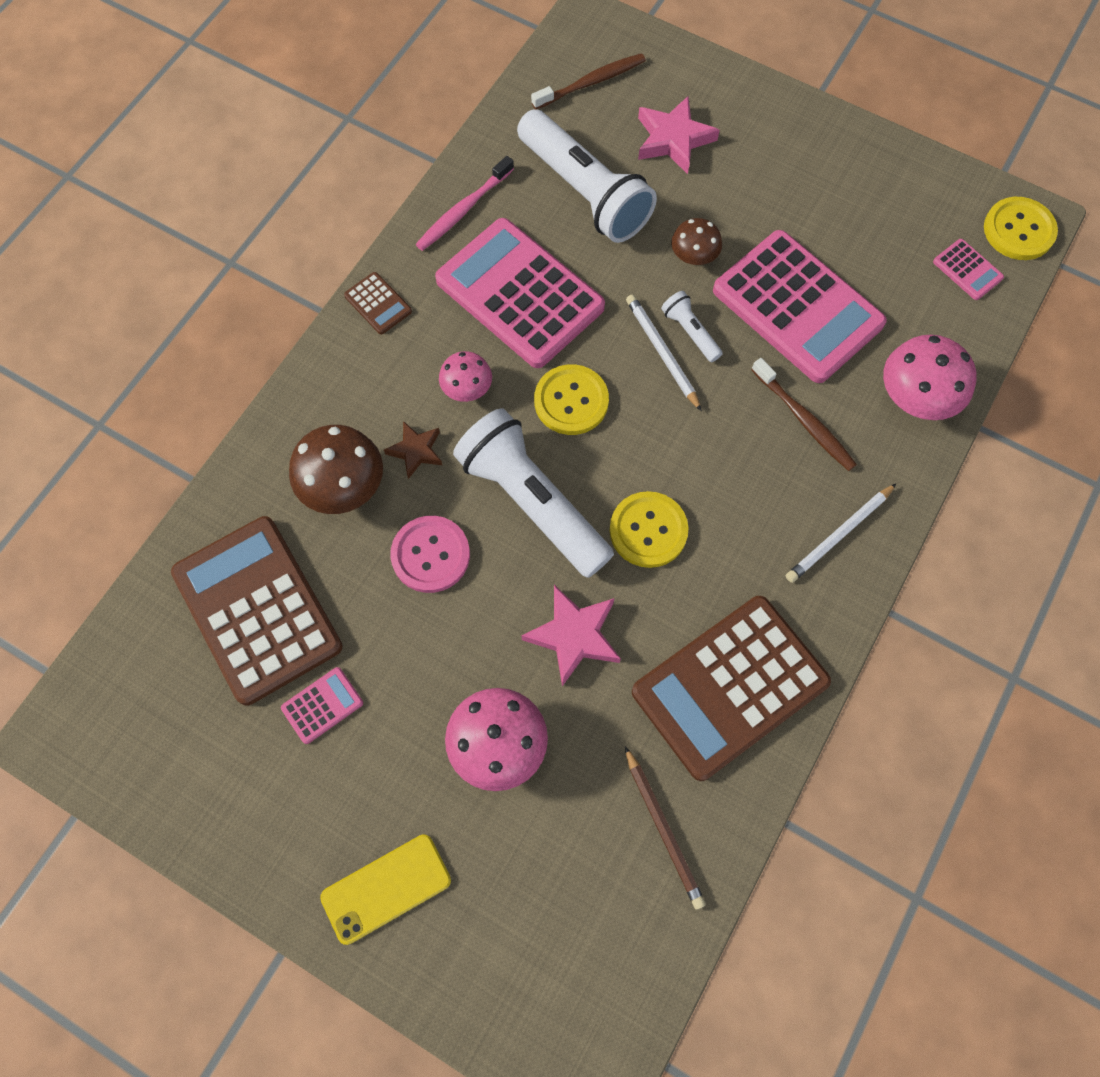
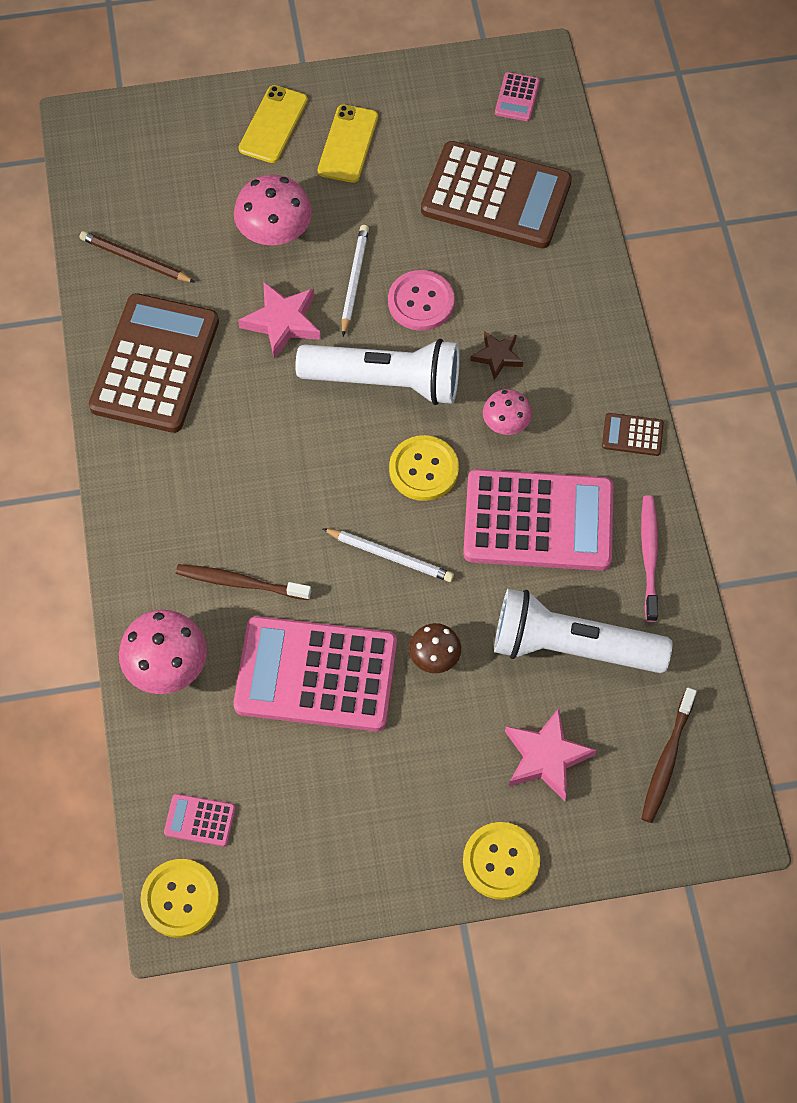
camera: 140 degrees right, 5 degrees down
(322, 705) = (401, 178): pink calculator -> pink calculator (517, 97)
(334, 794) = (348, 144): none -> yellow phone
(343, 486) = (521, 300): brown mushroom -> none
(648, 530) = (290, 421): yellow button -> yellow button (501, 861)
(690, 332) = (383, 589): white flashlight -> none
(839, 534) = (152, 515): white pencil -> white pencil (354, 281)

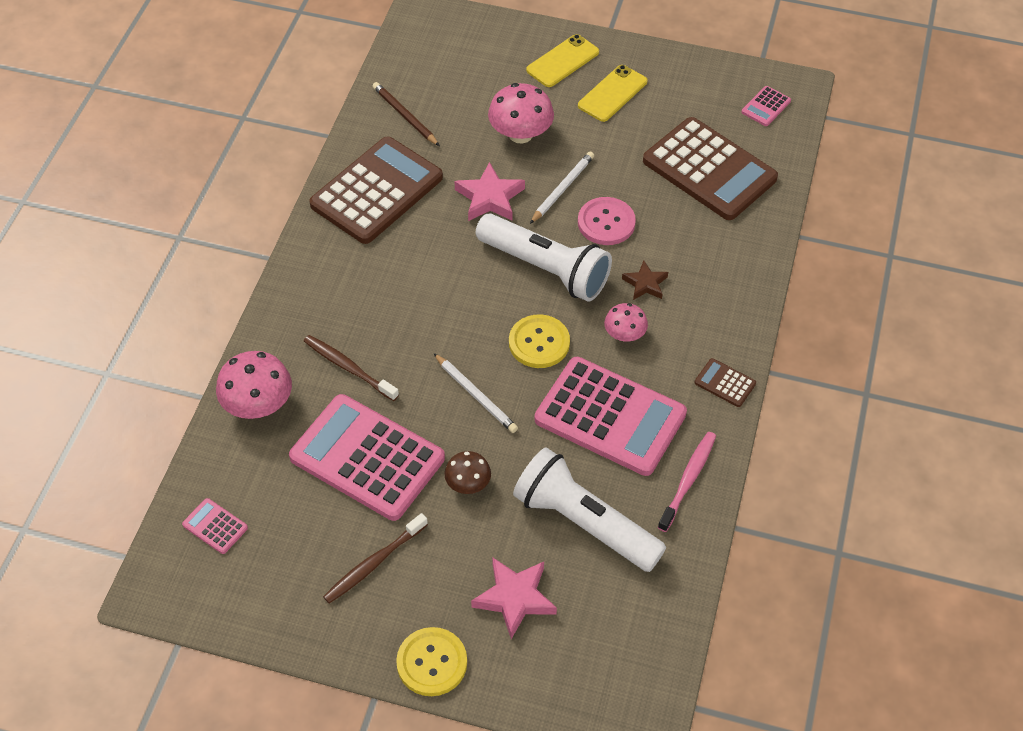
camera: 25 degrees right, 10 degrees down
(180, 899) = (165, 577): yellow button -> none
(667, 760) = (615, 645): brown toothbrush -> brown toothbrush (374, 563)

